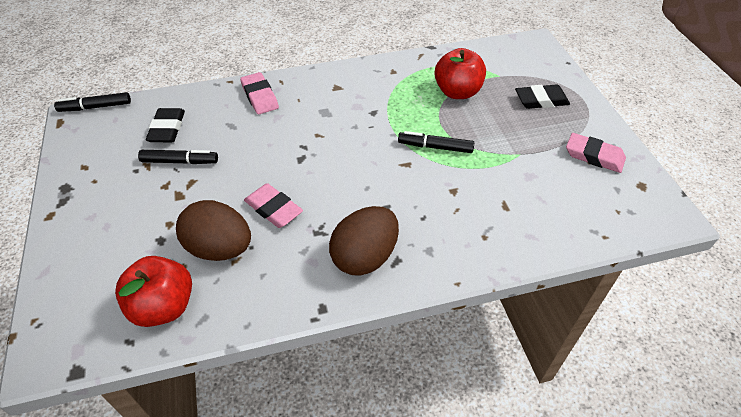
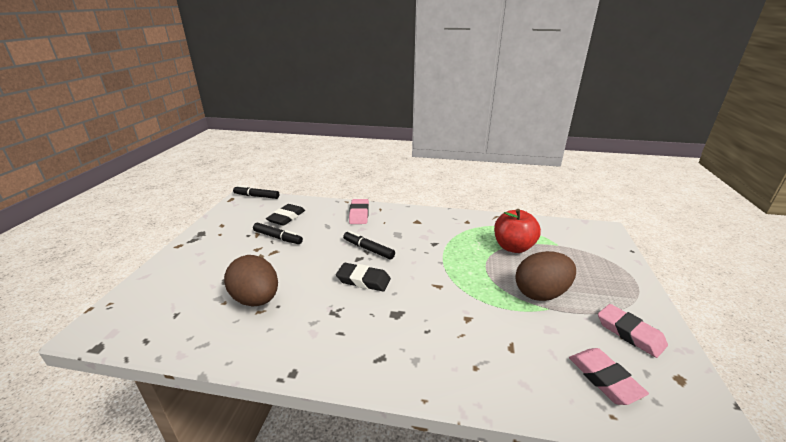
camera: 25 degrees right, 20 degrees down
(164, 306) = (187, 325): red apple -> none
(273, 209) = (314, 285): pink eraser -> pink eraser (604, 378)
(365, 257) = (356, 345): brown egg -> brown egg (541, 293)
(435, 147) = (471, 280): black marker -> black marker (368, 249)
(541, 100) = (591, 272): black eraser -> black eraser (363, 280)

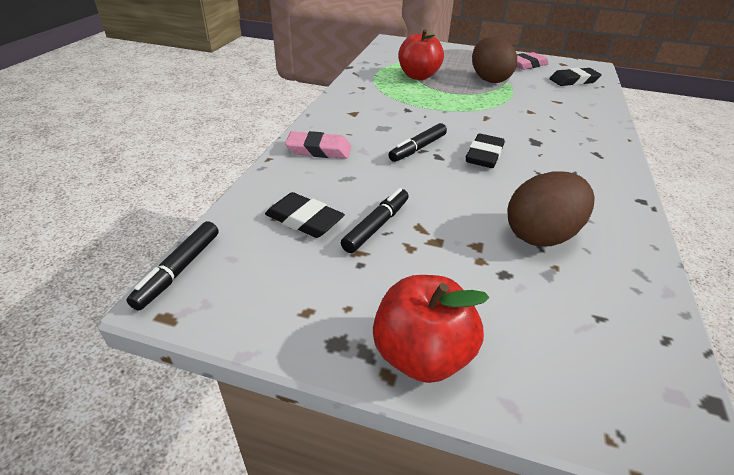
camera: 85 degrees left, 10 degrees up
(184, 253) = (421, 354): none -> red apple
(604, 378) = (573, 81): pink eraser -> black eraser

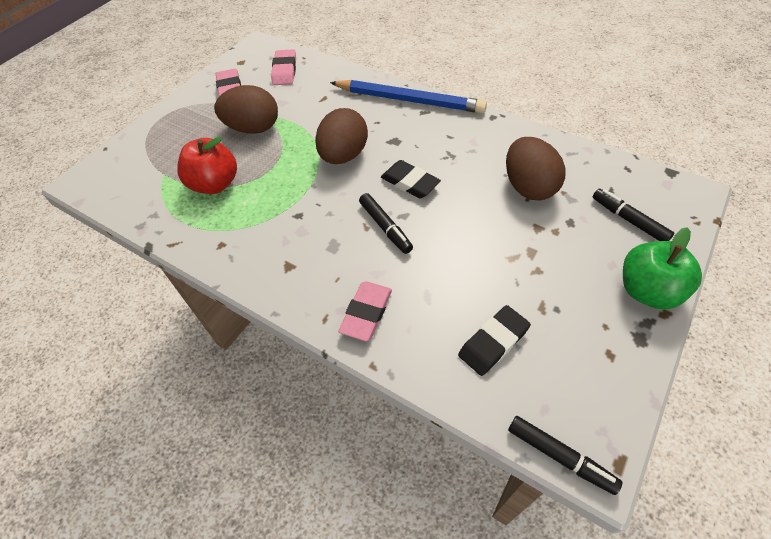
camera: 70 degrees left, 15 degrees up
(376, 226) = (508, 287): black marker -> black marker (629, 220)
(421, 354) = (647, 291): red apple -> green apple
(491, 119) = (343, 156): none -> brown egg
(573, 81) = (284, 71): black eraser -> pink eraser
(605, 143) = (409, 100): none -> blue pencil

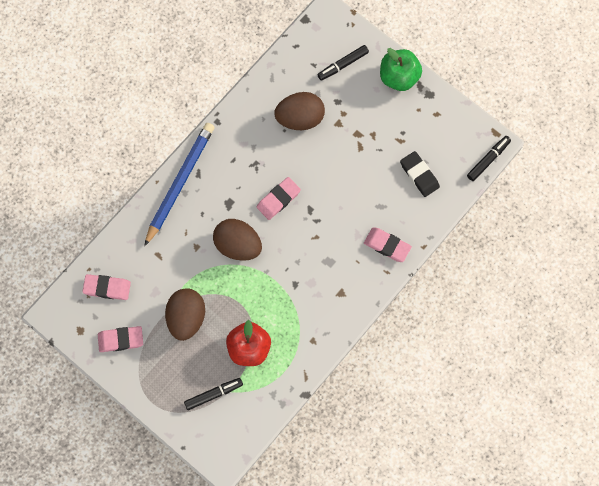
camera: 85 degrees left, 20 degrees up
(385, 227) = (318, 224): black marker -> black marker (213, 394)
(410, 182) = (278, 199): black eraser -> pink eraser

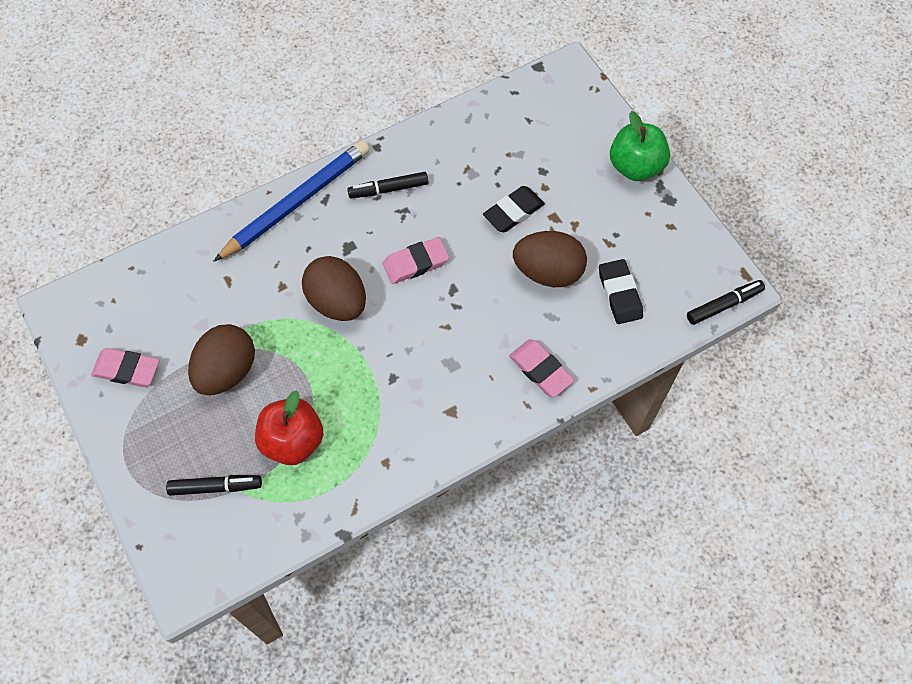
camera: 20 degrees right, 10 degrees down
(107, 288) = (142, 298): pink eraser -> none
(300, 118) = (485, 175): brown egg -> brown egg (548, 272)
(329, 139) = (513, 212): none -> black eraser
(343, 64) = (566, 131): black marker -> black marker (389, 189)

